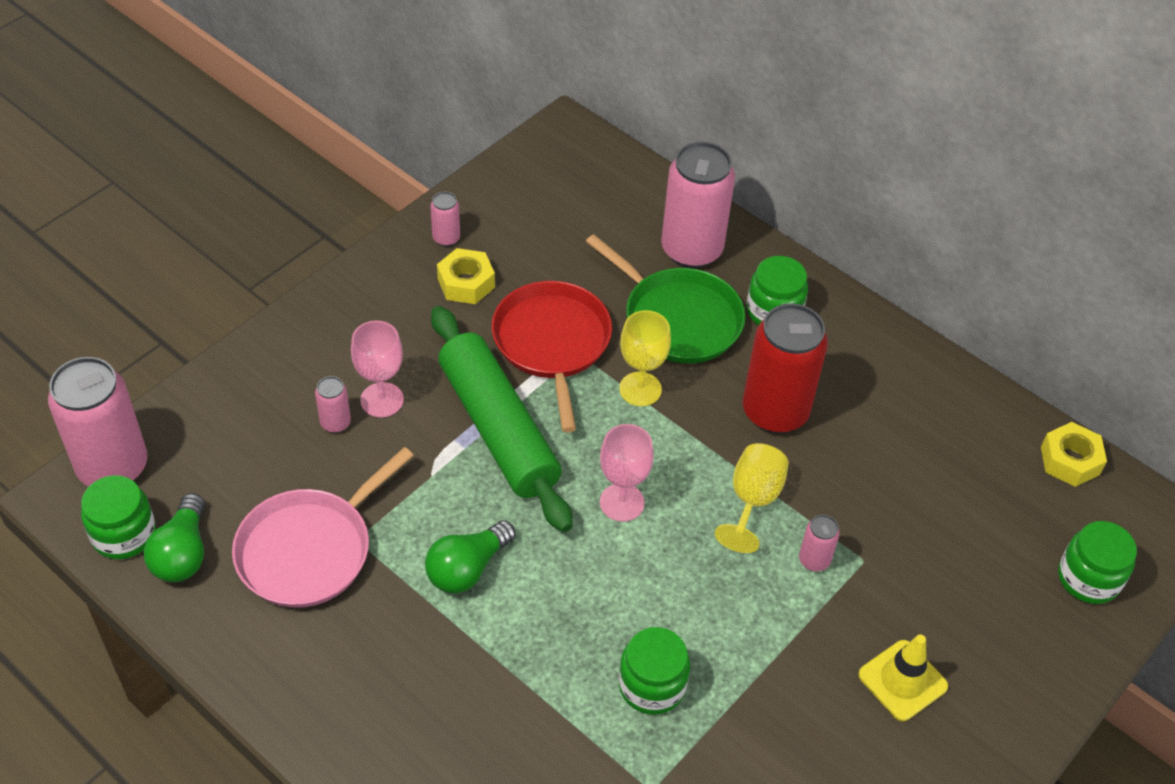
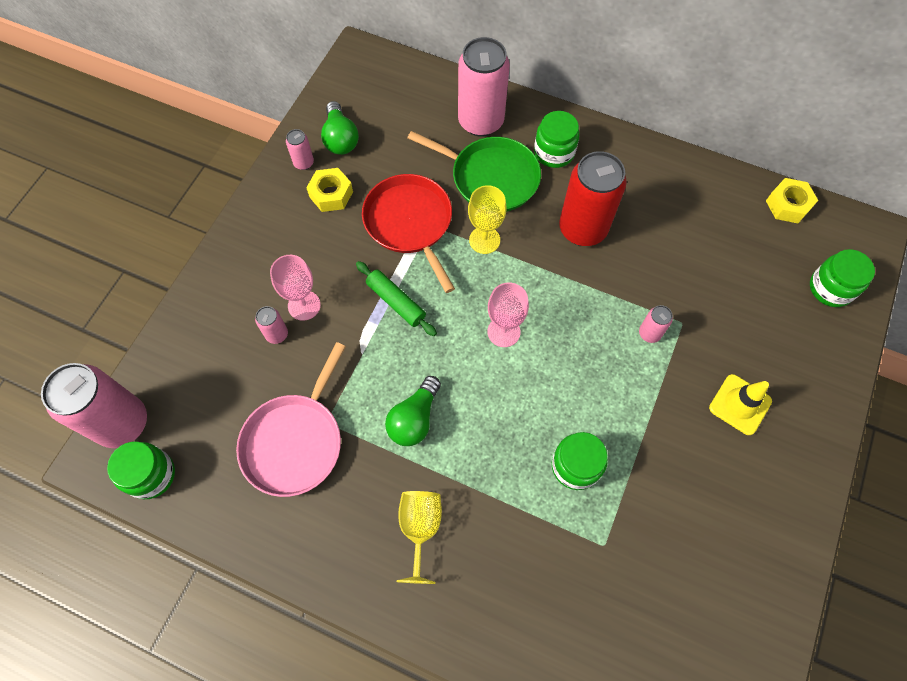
camera: 15 degrees left, 15 degrees up
(182, 553) = (201, 476): green light bulb -> green light bulb (340, 139)
(498, 428) = (396, 302): green rolling pin -> green rolling pin, size x0.50
(752, 501) = (592, 302): yellow goblet -> yellow goblet (420, 528)

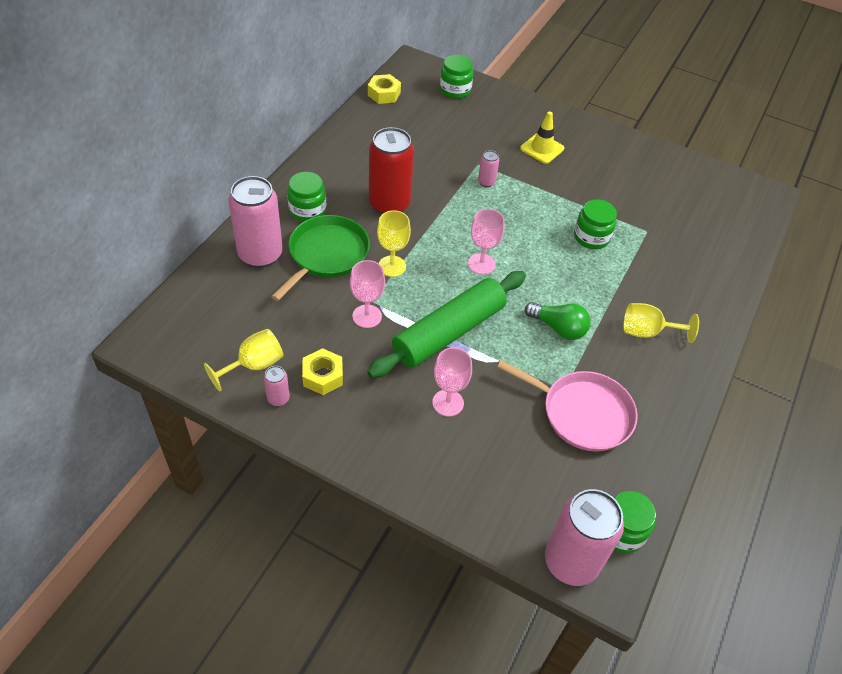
camera: 90 degrees left, 15 degrees down
(277, 334) = (477, 426): pink can -> none
(340, 139) = (254, 365): green light bulb -> yellow goblet
(396, 302) = (449, 332): green rolling pin -> green rolling pin, size x1.99
(410, 223) = (367, 316): red pan -> pink goblet

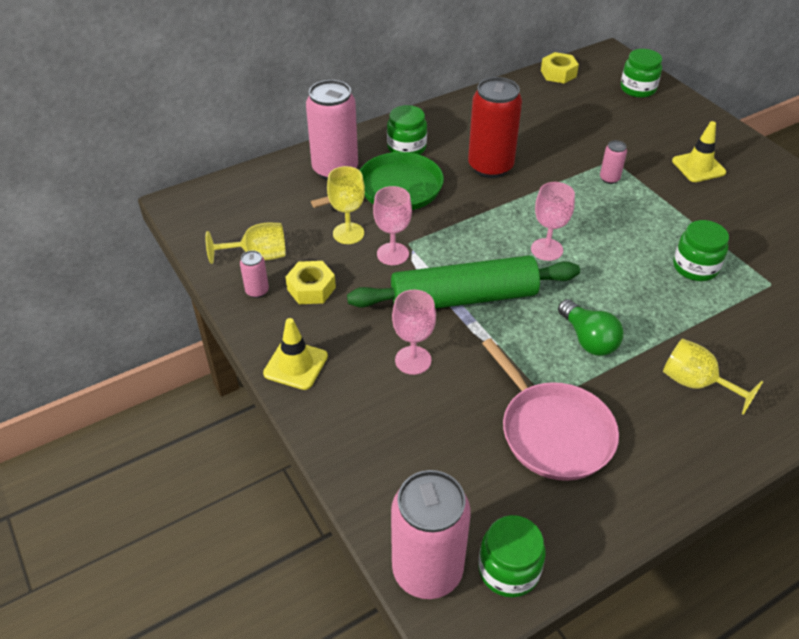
camera: 35 degrees right, 5 degrees down
(360, 450) = (295, 365): none -> yellow traffic cone
(392, 266) = (451, 220): yellow goblet -> yellow goblet (348, 233)

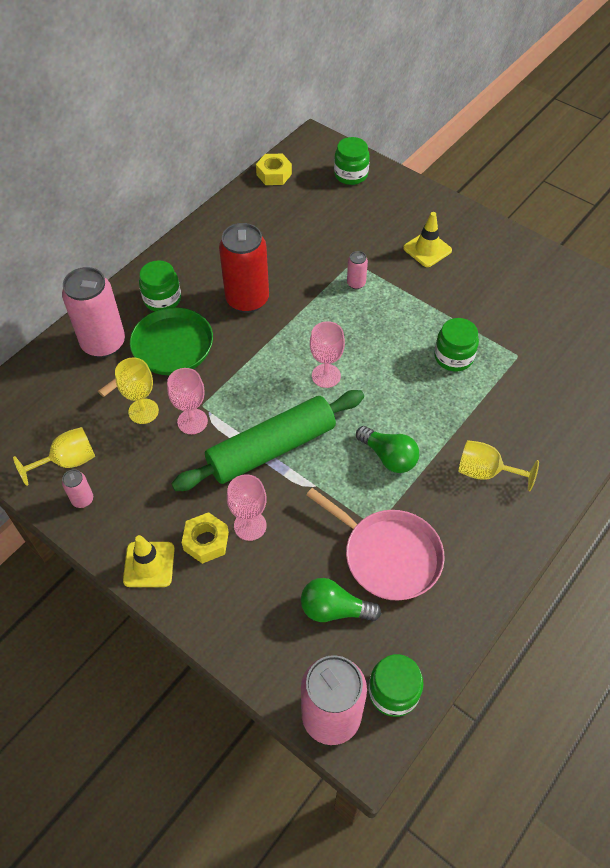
camera: 20 degrees left, 10 degrees up
(311, 288) = (132, 481): yellow nut -> yellow nut (206, 541)
(472, 465) = (334, 609): none -> green light bulb

